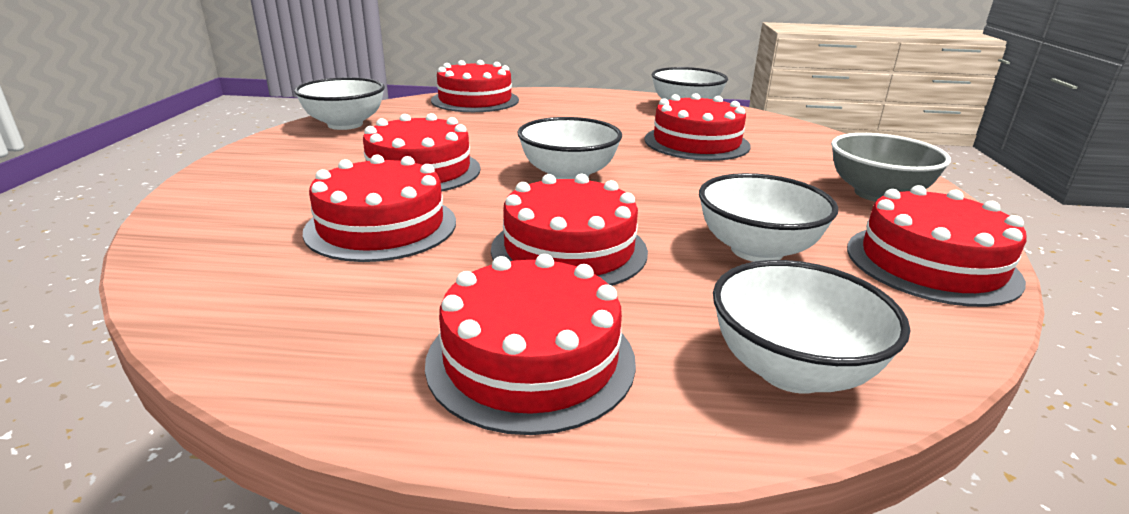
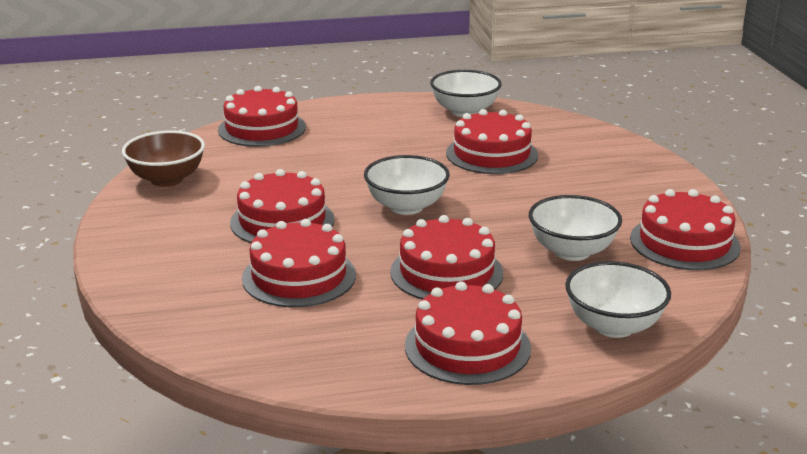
camera: 15 degrees left, 0 degrees up
(345, 124) = (167, 179): white bowl -> brown bowl
(877, 194) = (643, 188): grey bowl -> none

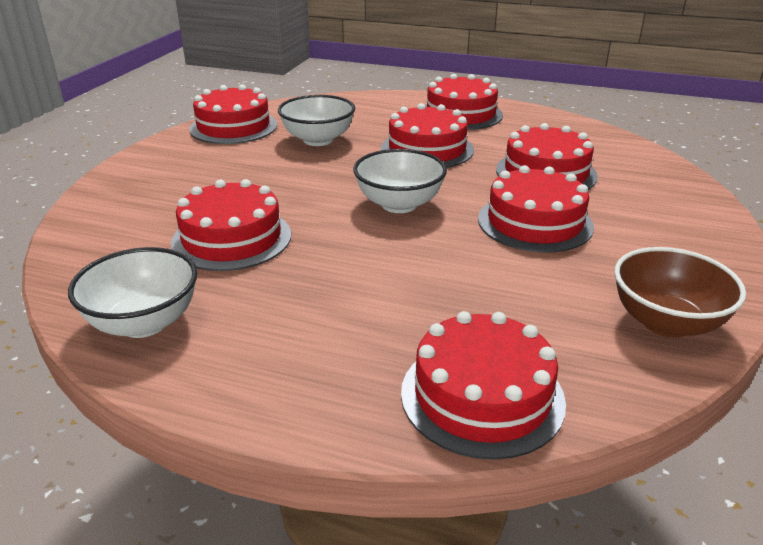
camera: 150 degrees left, 5 degrees up
(613, 326) = (362, 104): white bowl -> none

